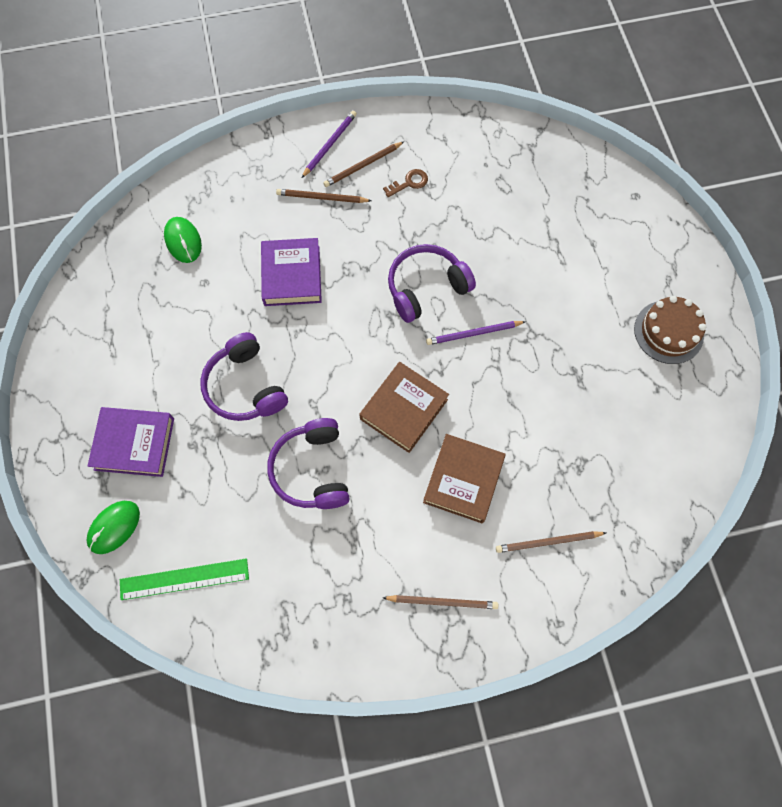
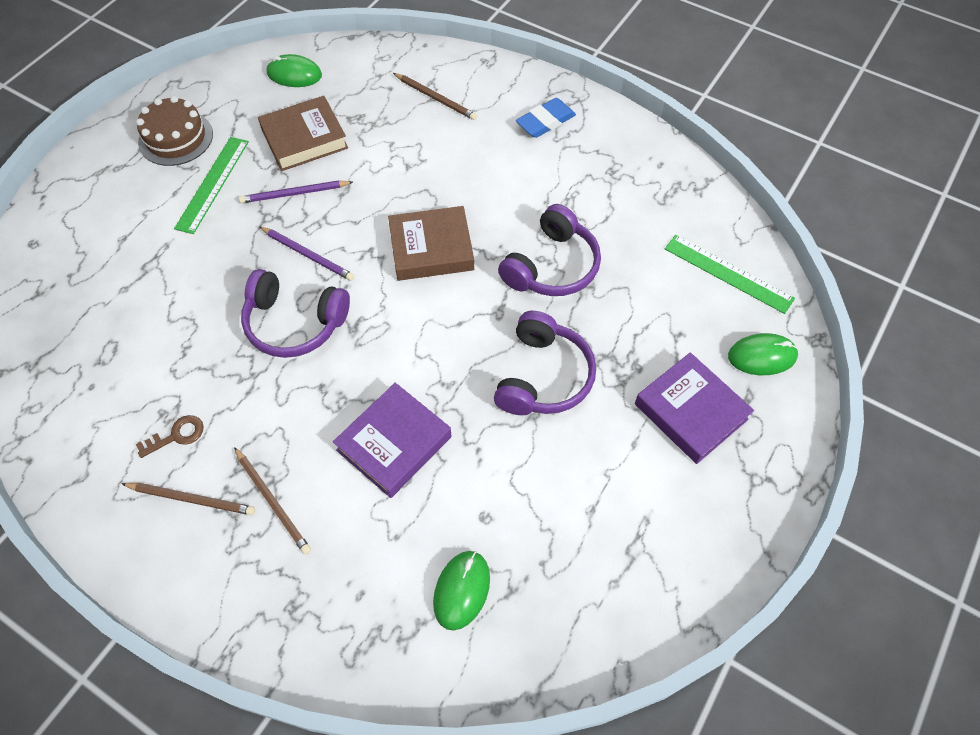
camera: 135 degrees left, 10 degrees down
(330, 145) = (189, 560): purple pencil -> purple pencil (294, 194)
(409, 183) = (177, 435): brown key -> brown key turned 135 degrees clockwise
(442, 602) = (545, 122): brown pencil -> blue eraser
(463, 480) = (446, 171): brown book -> brown book (304, 139)
(596, 324) = (213, 184): none -> green ruler
(673, 460) = (294, 74): none -> green mouse

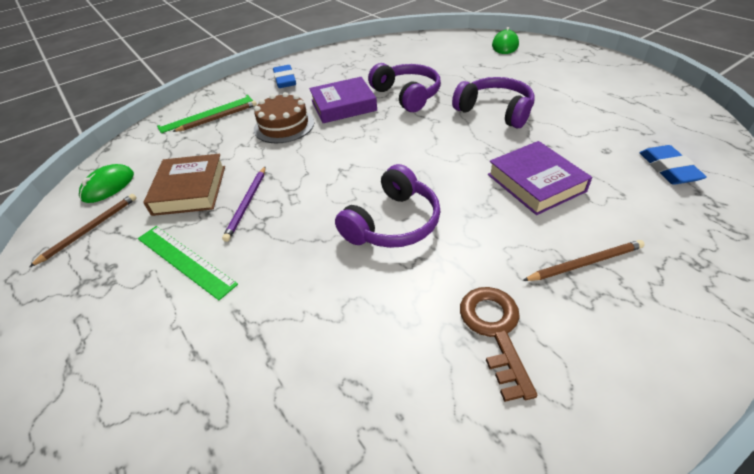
camera: 65 degrees left, 15 degrees down
(176, 138) = (93, 284): brown cake -> brown cake (284, 126)
(177, 435) = (495, 330): brown key -> brown key, size x1.65
(192, 499) = (577, 327): brown pencil -> brown pencil (90, 229)
(308, 255) = (322, 205): purple pencil -> none
(431, 248) = (360, 140): brown book -> none
(461, 590) = (668, 169): green mouse -> blue eraser
(690, 411) = (536, 69): purple book -> purple book (343, 105)
(728, 273) = (445, 45): green ruler -> green ruler (206, 113)

